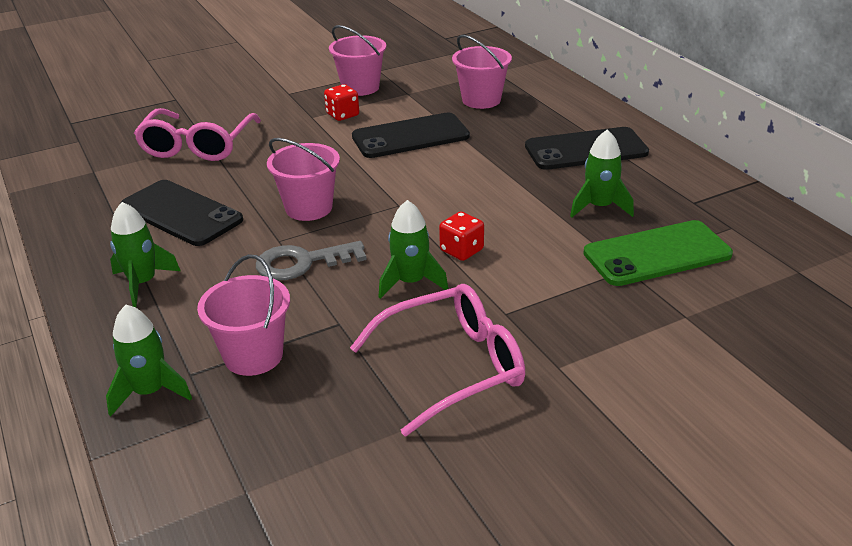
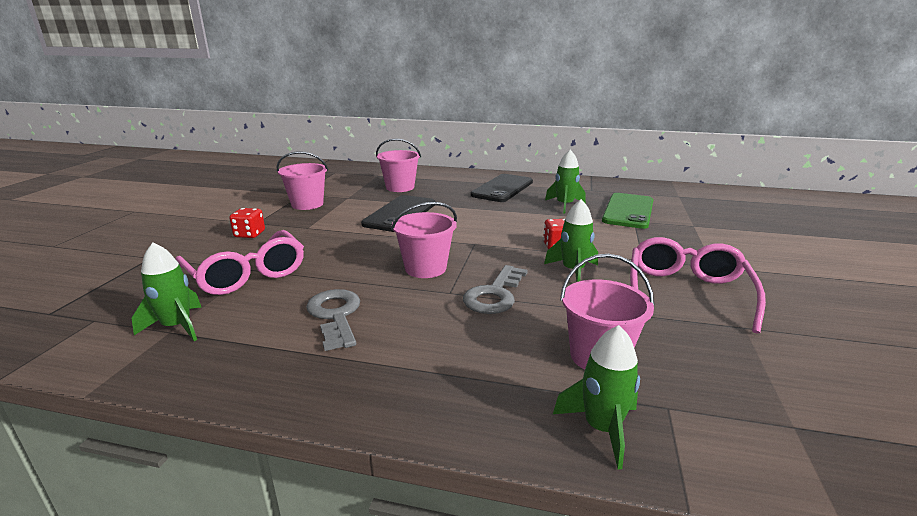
camera: 50 degrees left, 10 degrees down
(143, 283) = (414, 371): green rocket -> green rocket (177, 326)
(181, 213) = (335, 315): black phone -> grey key
(342, 115) = (328, 219): red dice -> red dice (249, 234)

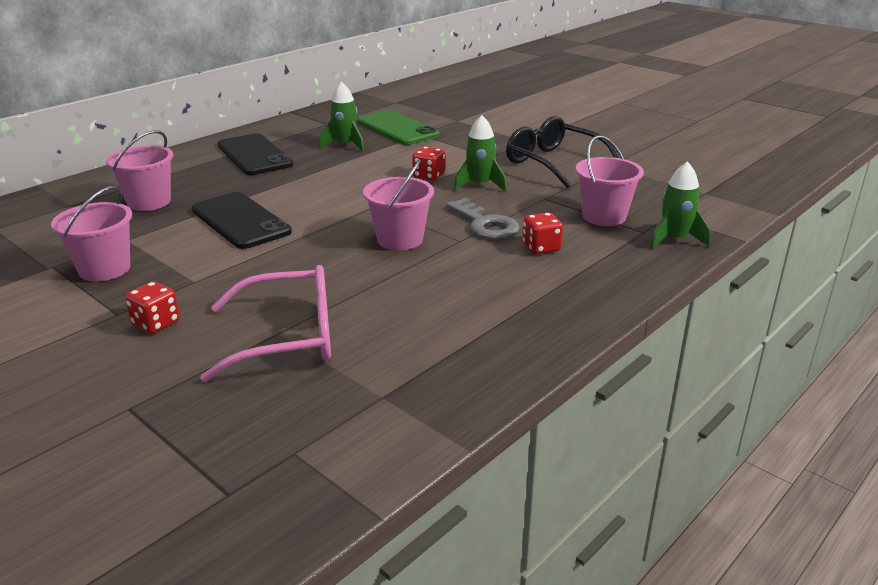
camera: 60 degrees left, 5 degrees up
(177, 326) = (376, 391): green rocket -> none
(335, 315) = (446, 299): grey key -> none
(477, 336) = (541, 247): none -> red dice
(686, 292) = (554, 163): pink glasses -> black glasses

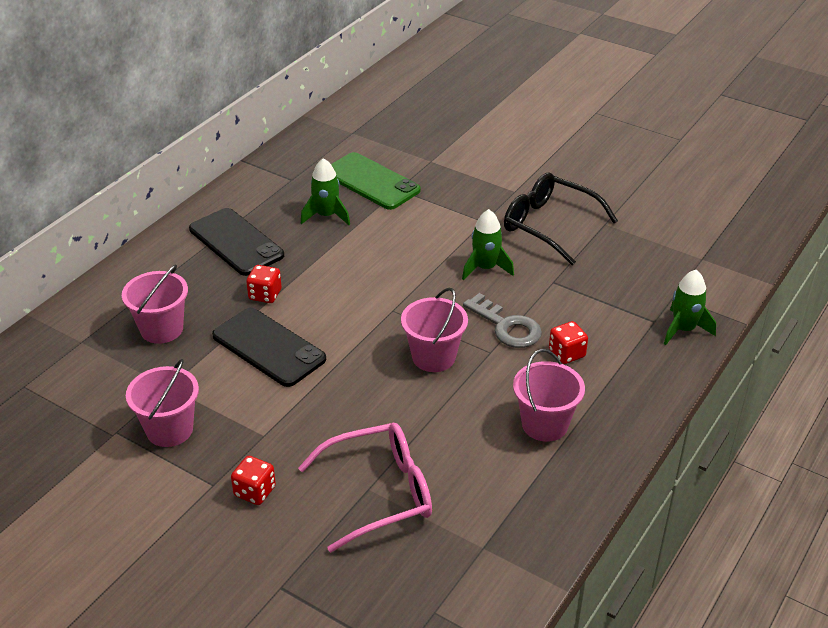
camera: 10 degrees left, 10 degrees up
(429, 176) = (430, 259): red dice -> red dice (265, 295)
(604, 216) = (614, 303): pink bucket -> pink bucket (544, 424)

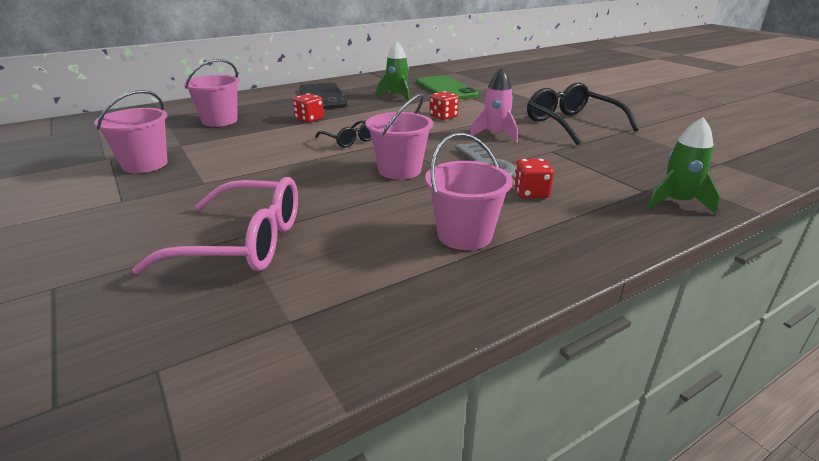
camera: 25 degrees right, 10 degrees down
(255, 491) = (144, 213): red dice -> red dice (443, 116)
(268, 347) = (276, 141): black phone -> none
(345, 322) = (350, 140): none -> black glasses
(485, 268) = (495, 135): green rocket -> pink rocket

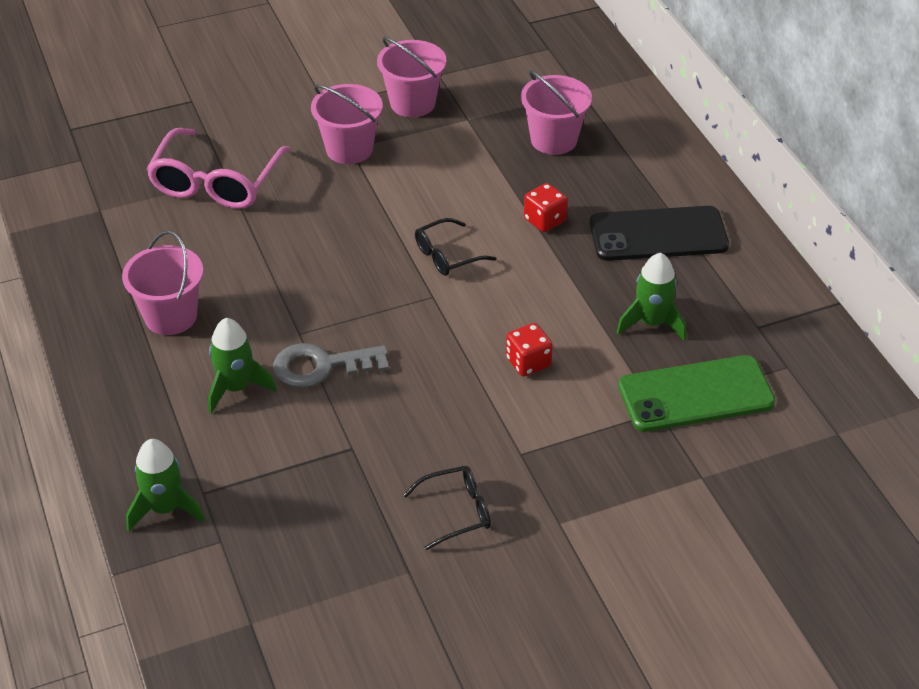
camera: 100 degrees right, 15 degrees up
(399, 170) = (334, 290): pink bucket -> pink bucket (349, 149)
(495, 135) = (431, 404): pink rocket -> none
(530, 193) = (236, 388): red dice -> green rocket
(571, 124) = (456, 512): black glasses -> black glasses, size x0.55

